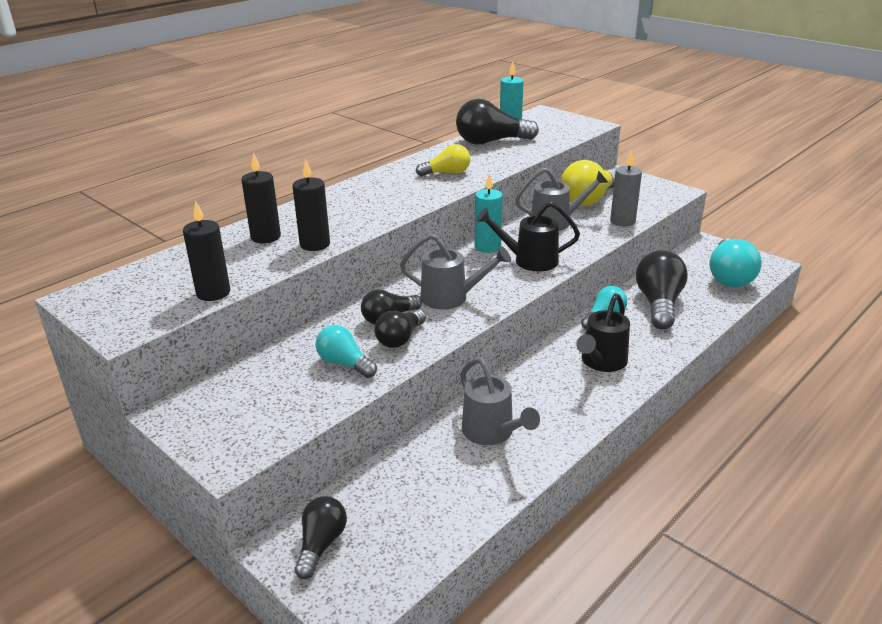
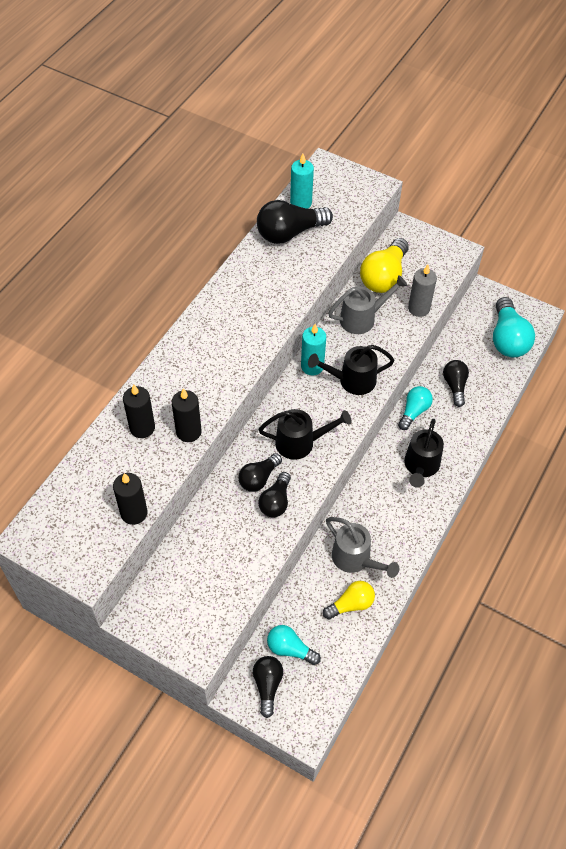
camera: 15 degrees left, 25 degrees up
(344, 364) = (243, 539): turquoise light bulb -> turquoise light bulb (290, 649)
(447, 173) = (264, 298): yellow light bulb -> yellow light bulb (351, 604)
(452, 297) = (301, 443): grey watering can -> black watering can
(658, 304) = (455, 386): black light bulb -> black light bulb, size x0.61

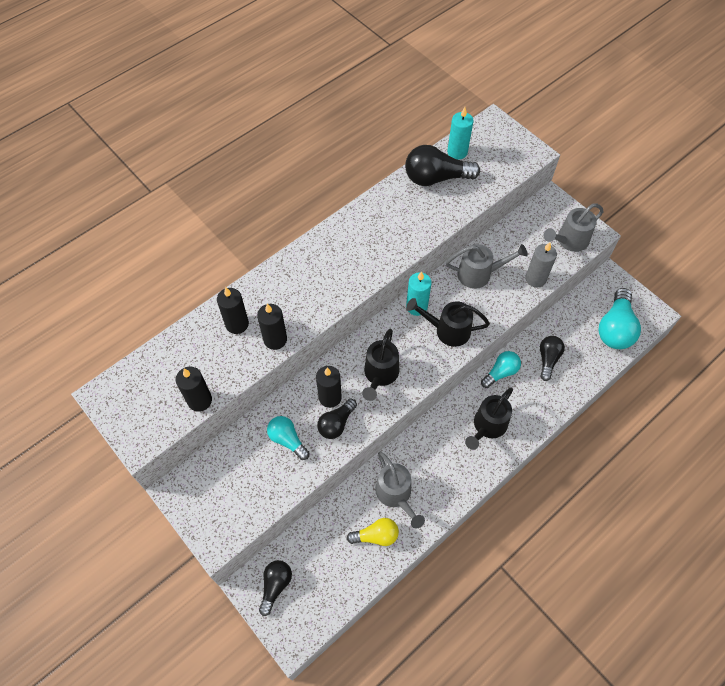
camera: 20 degrees right, 5 degrees up
(259, 478) = (330, 397): black light bulb -> black candle
(290, 649) = (307, 559): turquoise light bulb -> turquoise light bulb (287, 440)
(301, 443) = (380, 375): black watering can -> black watering can turned 90 degrees clockwise
(384, 277) = (514, 240): yellow light bulb -> none
(437, 264) = (569, 241): none -> grey watering can

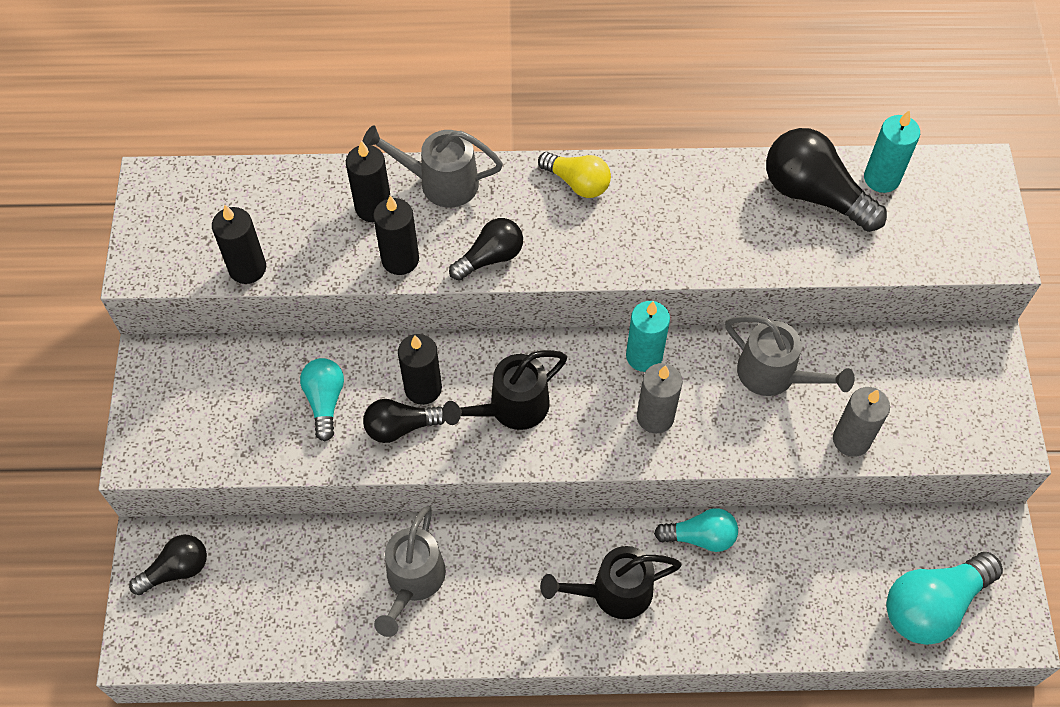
camera: 40 degrees right, 0 degrees up
(376, 536) = (342, 610): yellow light bulb -> yellow light bulb (577, 183)
(447, 330) = (655, 417): black watering can -> grey candle
(548, 359) = (786, 571): black light bulb -> black light bulb (490, 257)
(569, 241) = (956, 423): grey watering can -> grey watering can (439, 182)

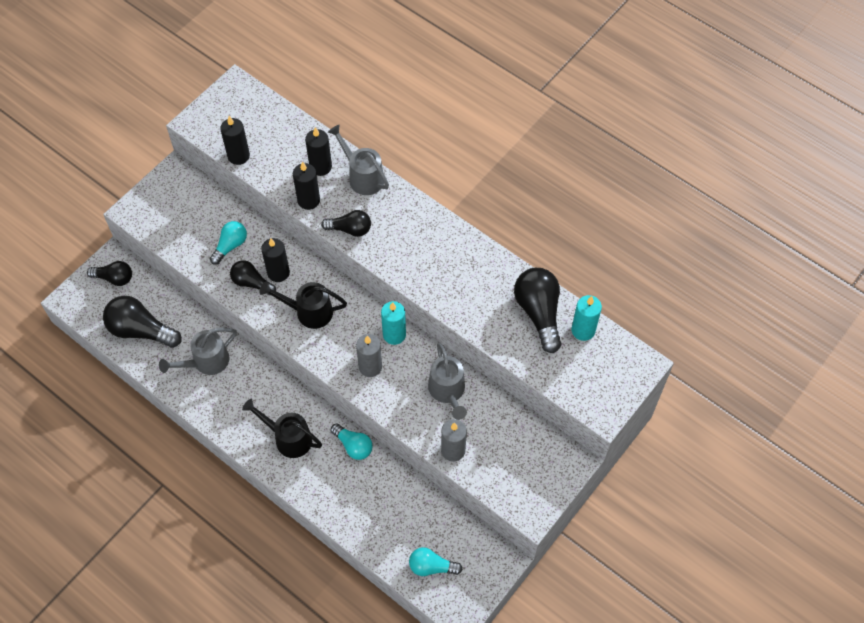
camera: 40 degrees right, 0 degrees up
(282, 610) = (141, 330): none -> black light bulb
(577, 183) = (427, 223): yellow light bulb -> none
(932, 605) = (431, 566): turquoise light bulb -> turquoise light bulb, size x0.61

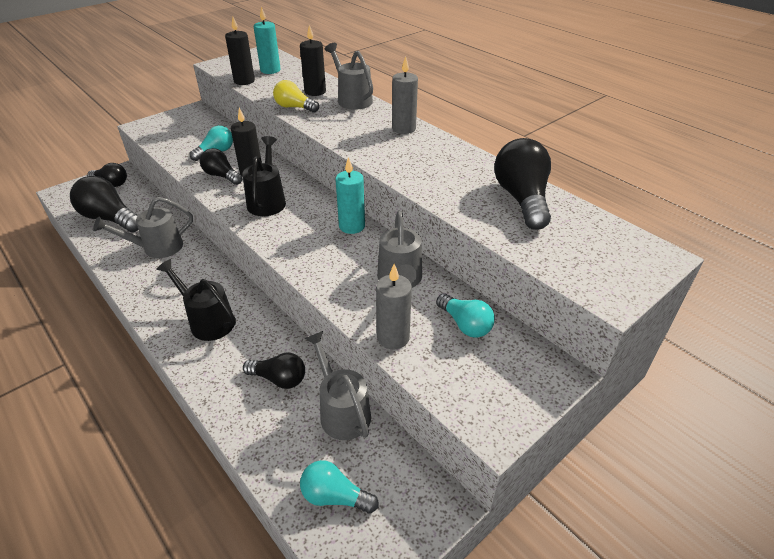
camera: 10 degrees right, 20 degrees down
(308, 200) = (294, 107): black candle -> yellow light bulb
(308, 312) = (267, 200): black watering can -> black watering can turned 75 degrees clockwise
(350, 229) = (327, 126): black light bulb -> black light bulb (279, 379)
(353, 446) = (278, 338): turquoise light bulb -> turquoise light bulb (465, 324)
(370, 367) = (316, 248): grey candle -> grey candle (404, 128)
(420, 502) = (341, 410): none -> grey watering can
(583, 330) = (577, 218): turquoise candle -> turquoise candle (270, 70)

